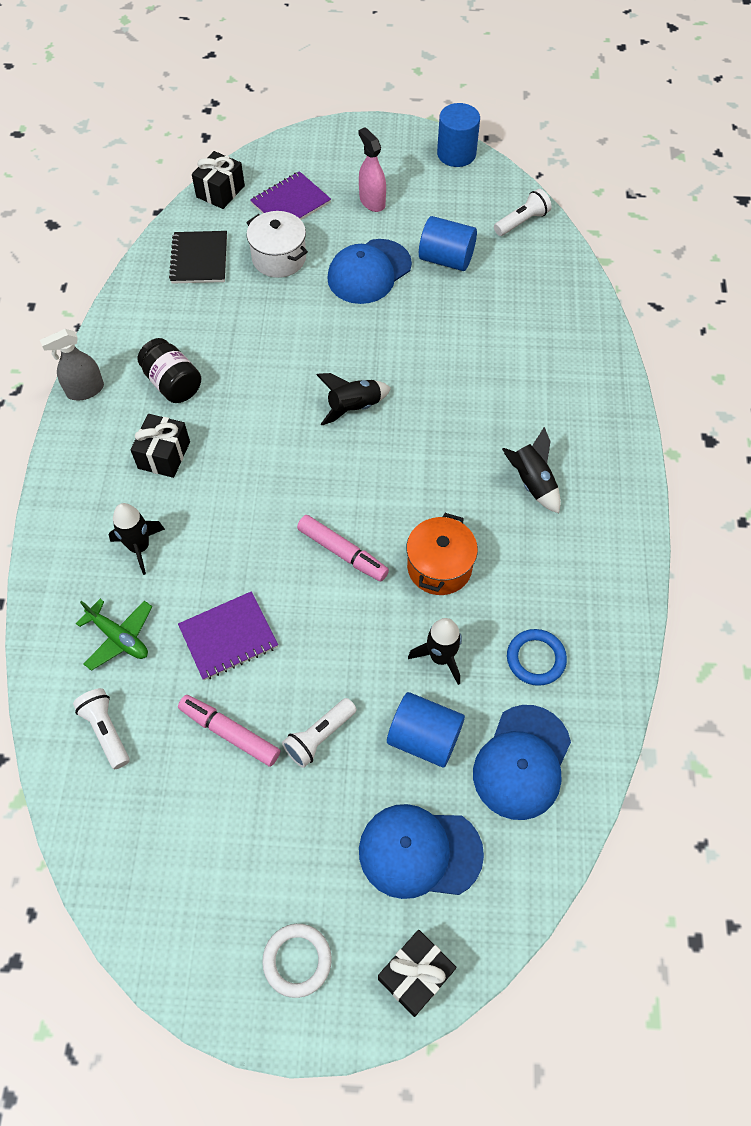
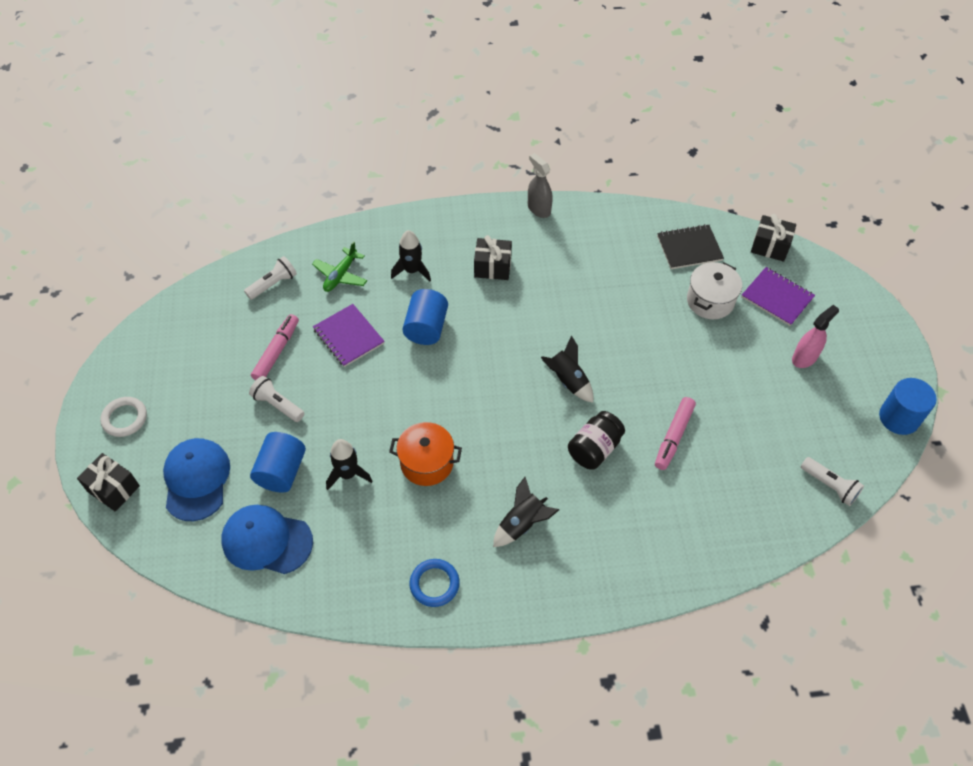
camera: 80 degrees right, 5 degrees down
(173, 383) = (559, 258): black jar -> black jar (594, 449)
(342, 552) = (429, 394): pink marker -> pink marker (674, 436)
(369, 272) = (718, 368): blue cap -> none
(446, 259) = (756, 426): blue cylinder -> blue cylinder (426, 328)
(535, 659) = (354, 542): blue ring -> blue ring (434, 584)

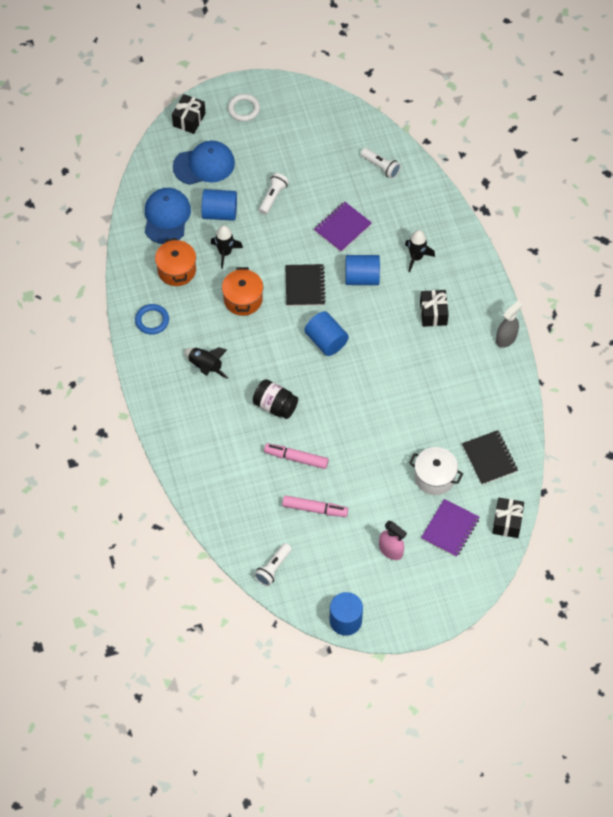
camera: 80 degrees right, 5 degrees up
(276, 352) = (318, 185): pink marker -> pink marker (314, 509)
(340, 275) = (400, 209): green plane -> none
(359, 539) = (176, 270): none -> orange pot
(423, 389) = (305, 286): none -> black notebook
(509, 379) = (326, 341): none -> blue cylinder
(568, 380) = (333, 381): black rocket -> none

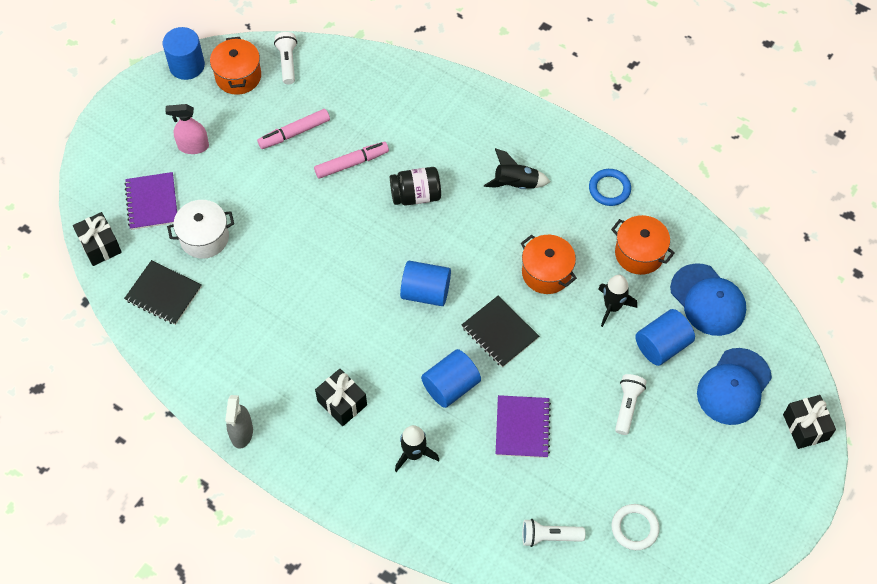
camera: 140 degrees right, 0 degrees up
(243, 109) = (765, 488): white ring -> white ring (634, 528)
(273, 197) = (627, 406): white flashlight -> white flashlight turned 150 degrees counterclockwise
(316, 583) = (238, 76): none -> orange pot

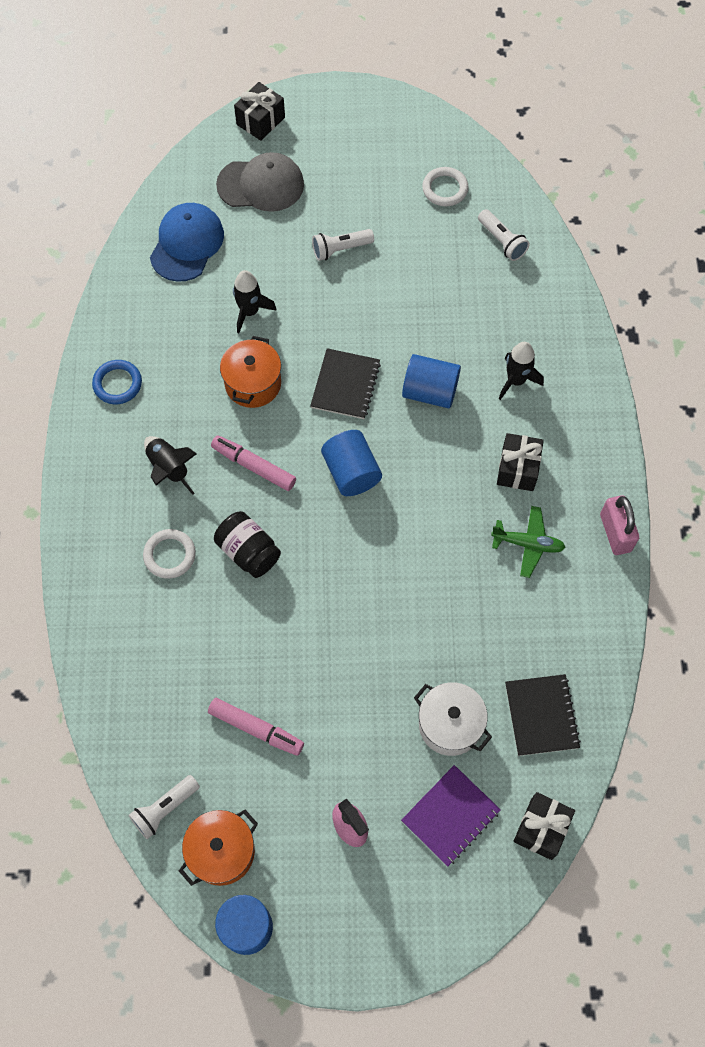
camera: 125 degrees left, 5 degrees up
(241, 433) = (615, 533): grey spray bottle -> pink padlock
(281, 368) = (527, 544): none -> green plane
(351, 163) = (253, 641): pink marker -> pink marker (254, 466)
(450, 150) = (170, 555): none -> white ring
(522, 427) = (423, 314): purple notebook -> none
(639, 253) = (175, 321): orange pot -> none
(662, 345) = (260, 254): blue cylinder -> none
(734, 387) = (261, 185): blue cap -> grey cap

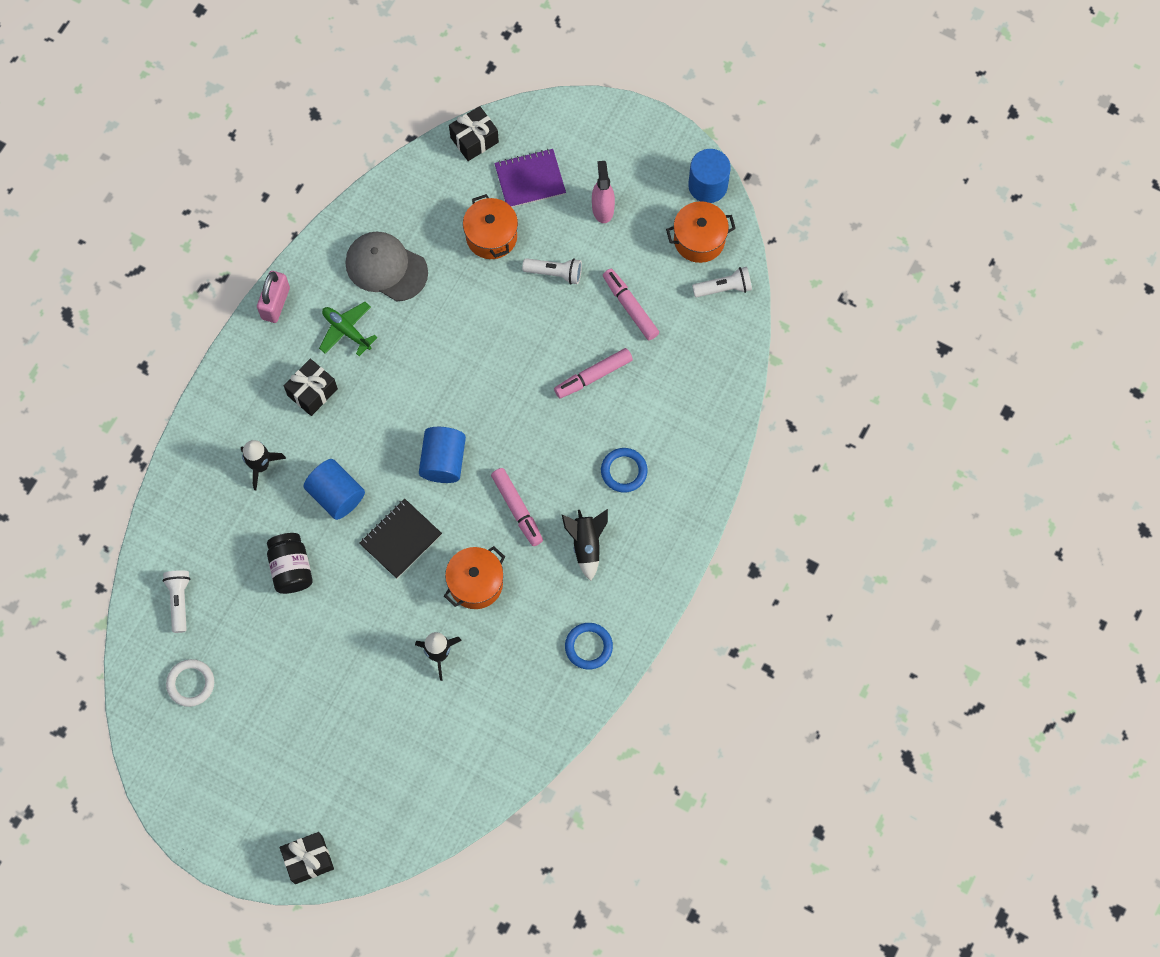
camera: 150 degrees left, 5 degrees up
(170, 555) = (624, 471): white ring -> blue ring
(187, 244) = (454, 757): blue cap -> none
(248, 552) = (562, 440): black jar -> black jar (291, 568)
(253, 633) = (593, 376): none -> pink marker
(261, 185) = (351, 784): grey cap -> grey cap (386, 267)
(340, 249) = (323, 673): white flashlight -> white flashlight (555, 273)
(450, 725) = (491, 236): white pot -> orange pot
(541, 715) = (423, 208): black notebook -> none

